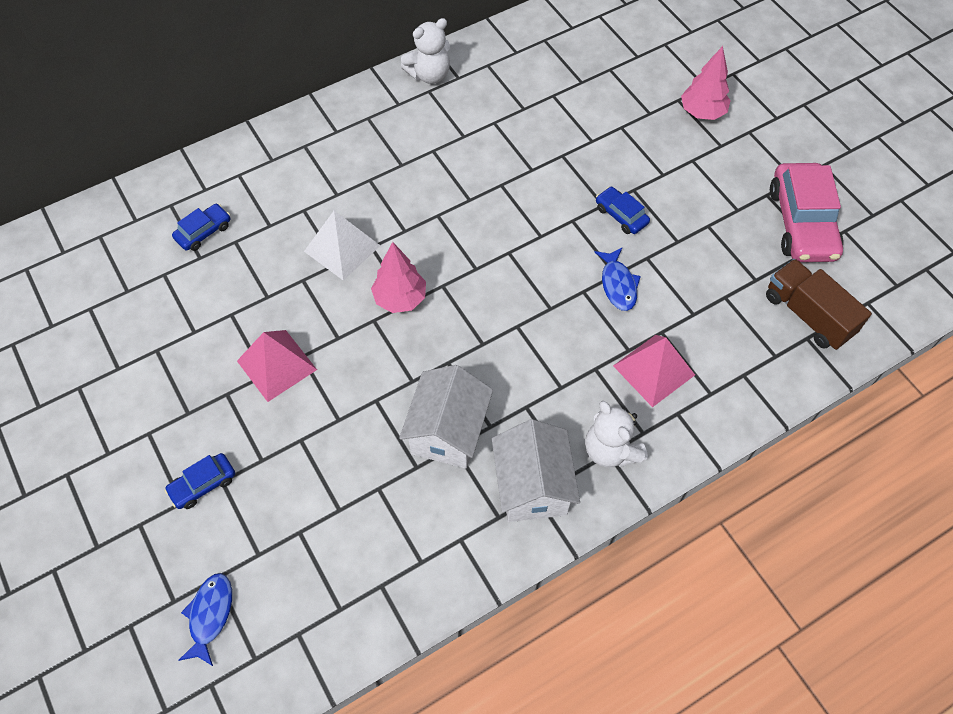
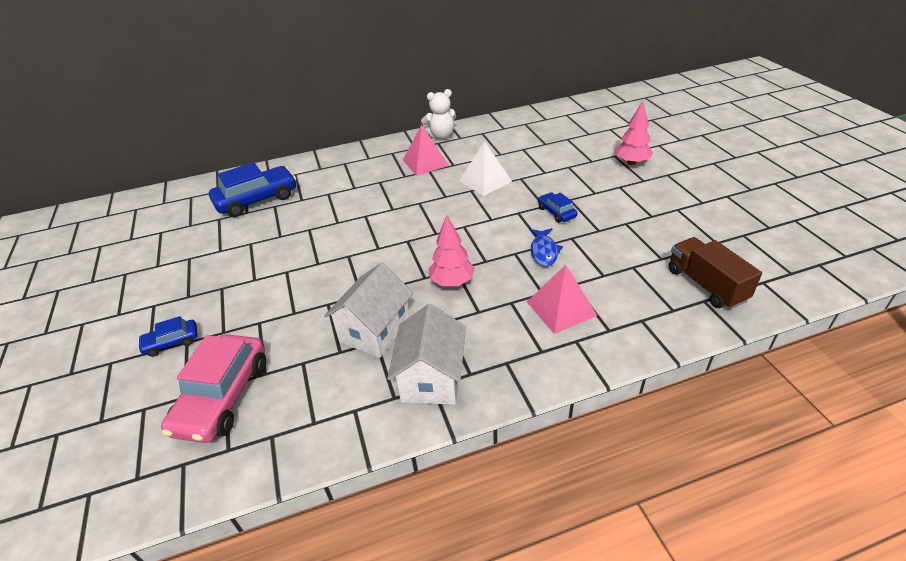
camera: 15 degrees right, 20 degrees down
(203, 232) = (257, 199): blue car -> blue car, size x2.00
(210, 615) = (121, 436): blue fish -> none
(276, 365) = (266, 274): pink pyramid -> pink pyramid (425, 162)
(342, 248) = (344, 215): white pyramid -> white pyramid (485, 181)
(400, 299) = (373, 245): pink tree -> pink tree (452, 282)
(611, 450) = (509, 360): white teddy bear -> none
(802, 223) = (705, 227): pink car -> pink car (223, 397)

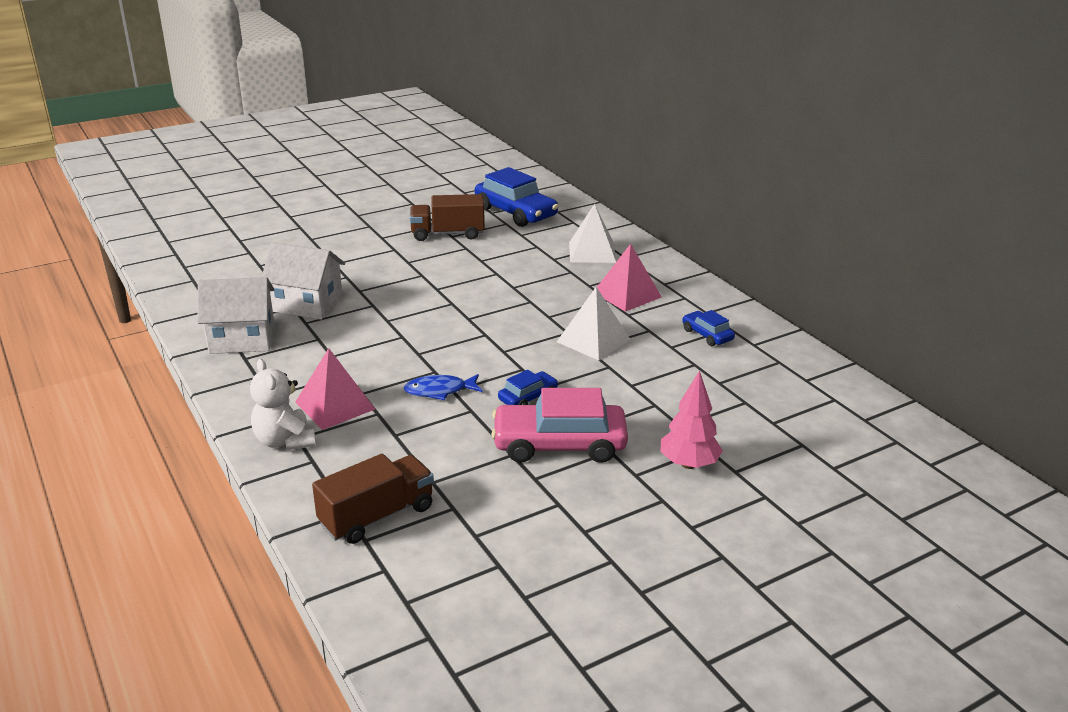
camera: 75 degrees right, 10 degrees down
(171, 342) = (300, 221): blue car -> blue car (707, 335)
(223, 397) = (237, 254): pink car -> pink car (559, 444)
(275, 238) = (447, 234): none -> brown truck
(352, 170) = (592, 252): none -> white pyramid
(441, 135) = (706, 298): white teddy bear -> white teddy bear (285, 441)
(452, 282) = (379, 336): pink tree -> none

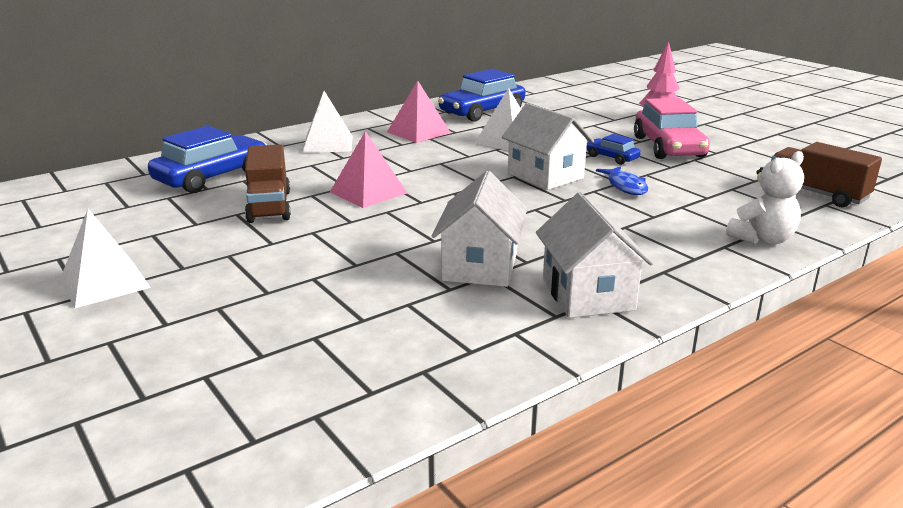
camera: 95 degrees left, 5 degrees down
(335, 405) = (685, 225): pink pyramid -> pink pyramid (368, 192)
(348, 198) = (105, 283): none -> white pyramid
(481, 350) = (545, 176): none -> white house
(707, 335) = (482, 112): blue car -> blue car, size x2.00

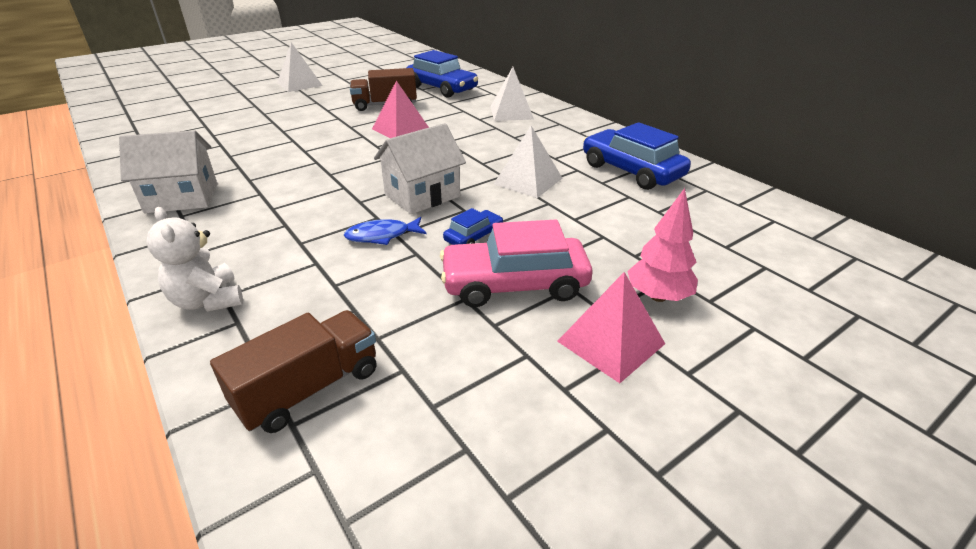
camera: 90 degrees right, 10 degrees up
(418, 132) = (549, 142): pink pyramid -> pink pyramid (611, 342)
(480, 266) = (253, 164): white house -> none

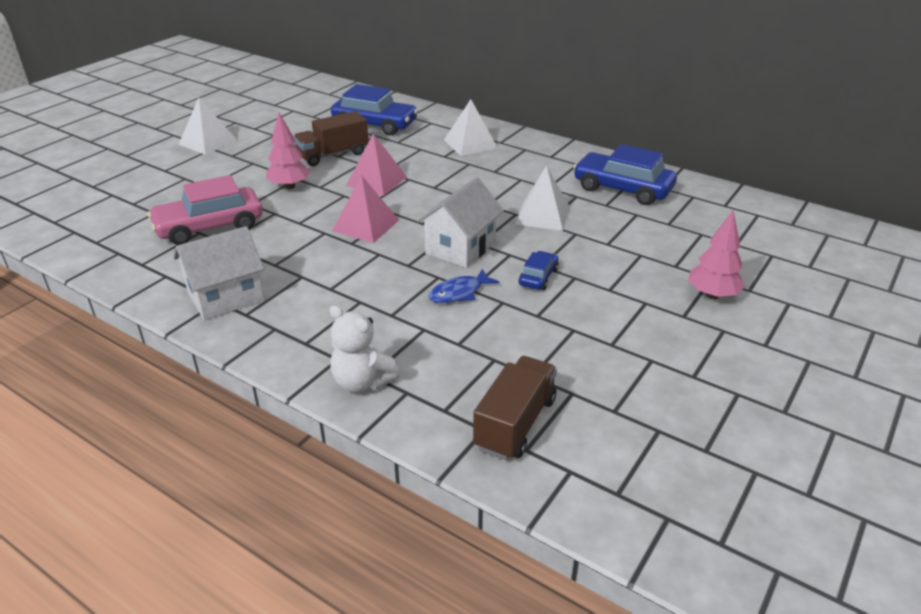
camera: 20 degrees left, 0 degrees up
(326, 123) = (289, 186): none -> pink tree
(514, 284) = (602, 309): pink car -> pink car (209, 227)
(611, 342) = (702, 336): pink pyramid -> pink pyramid (365, 225)

